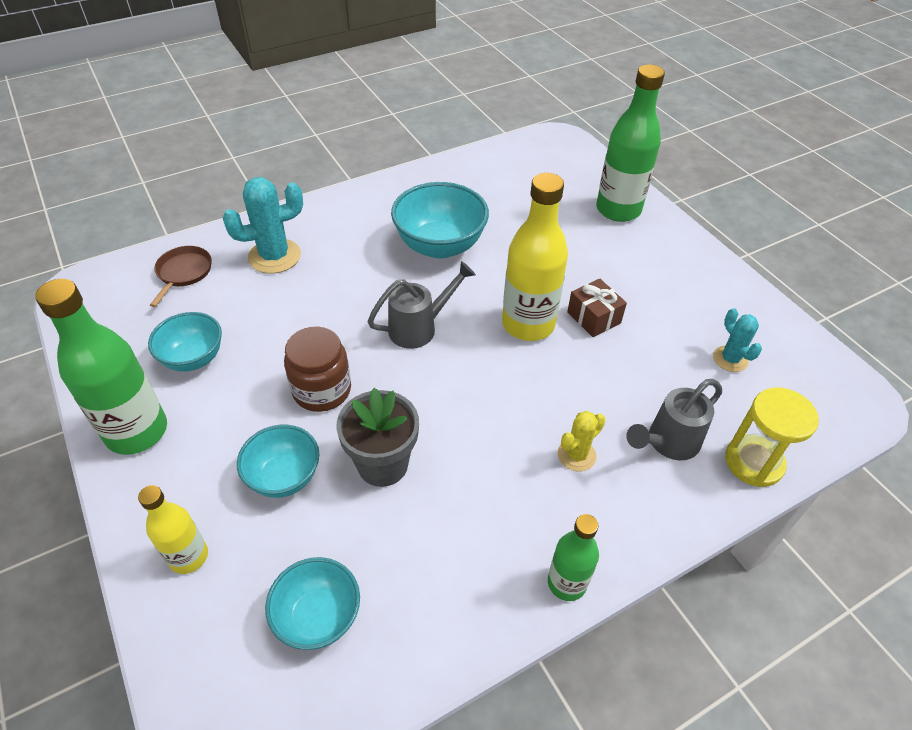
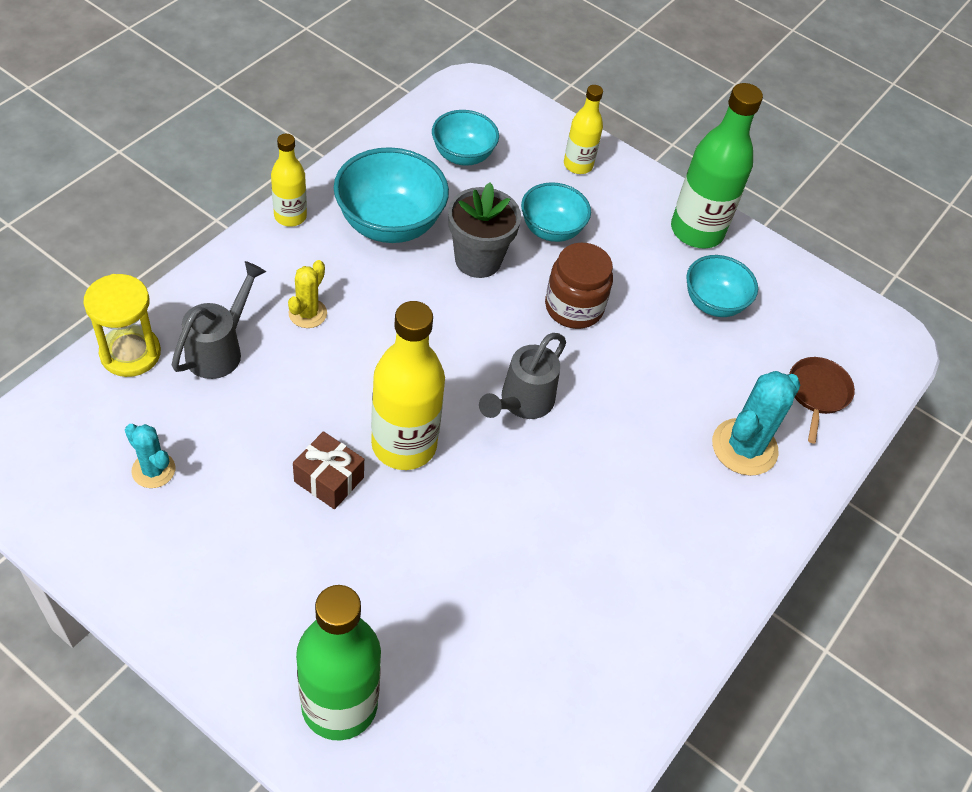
camera: 150 degrees right, 5 degrees up
(183, 272) = (817, 393): brown pan -> brown pan turned 150 degrees counterclockwise
(440, 246) = (564, 533): turquoise bowl -> turquoise bowl (389, 224)
(567, 583) = (290, 216): green bottle -> yellow bottle

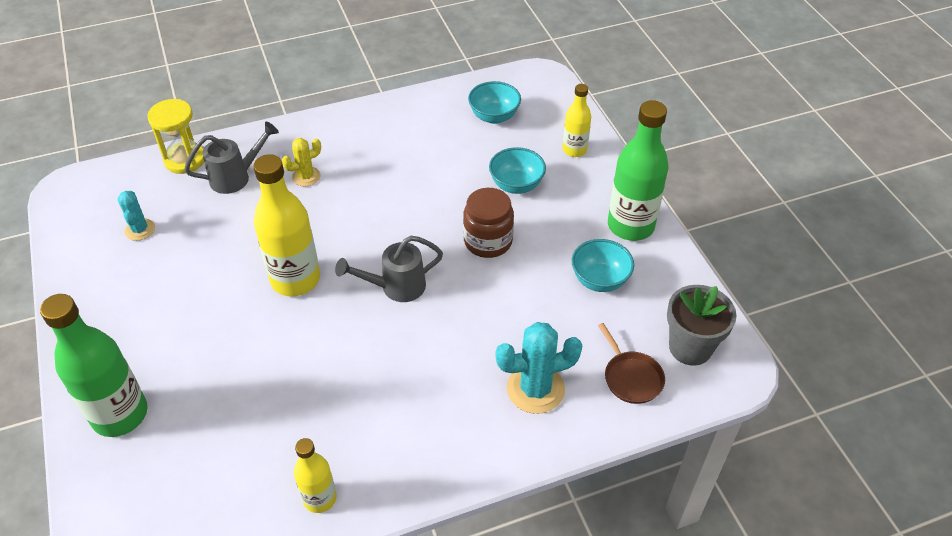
camera: 40 degrees right, 5 degrees down
(290, 216) = (346, 116): yellow bottle -> yellow bottle (320, 498)
(329, 479) = (232, 279): brown gift -> none
(389, 224) = (406, 142): turquoise bowl -> none
(478, 260) = (446, 185): grey flower pot -> grey flower pot (690, 347)
(817, 393) = (631, 378): brown pan -> brown pan turned 105 degrees clockwise

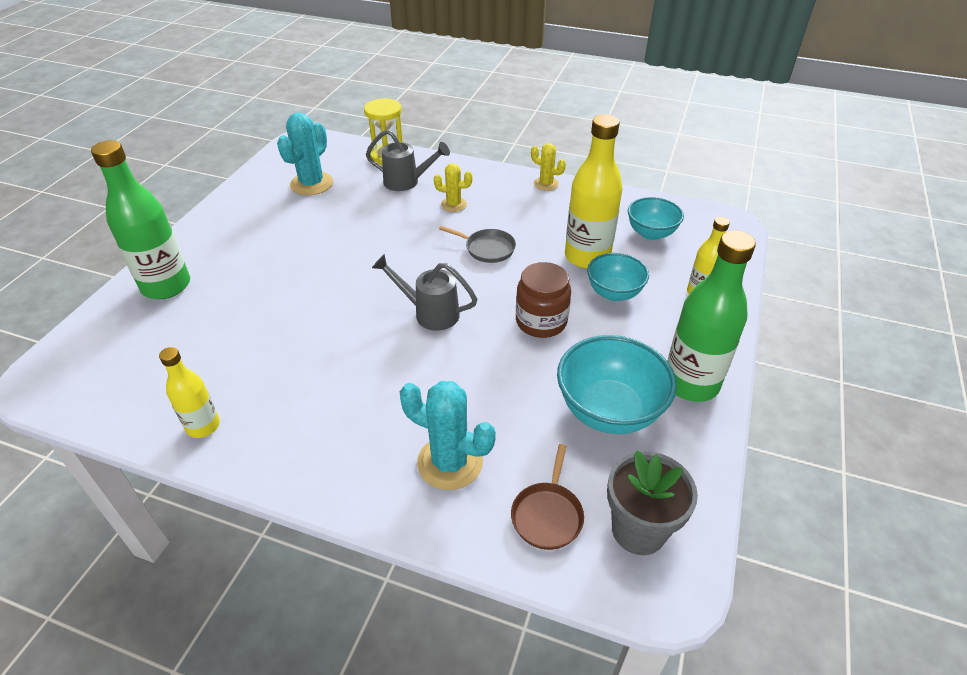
camera: 40 degrees right, 5 degrees down
(140, 230) = (312, 184): turquoise cactus -> turquoise cactus, size x1.70
(295, 279) = (367, 267): yellow bottle -> yellow bottle (587, 257)
(365, 113) = (546, 184): none -> yellow cactus
(381, 202) = (487, 248): none -> grey pan
(599, 280) = (609, 411): turquoise bowl -> turquoise bowl, size x1.58

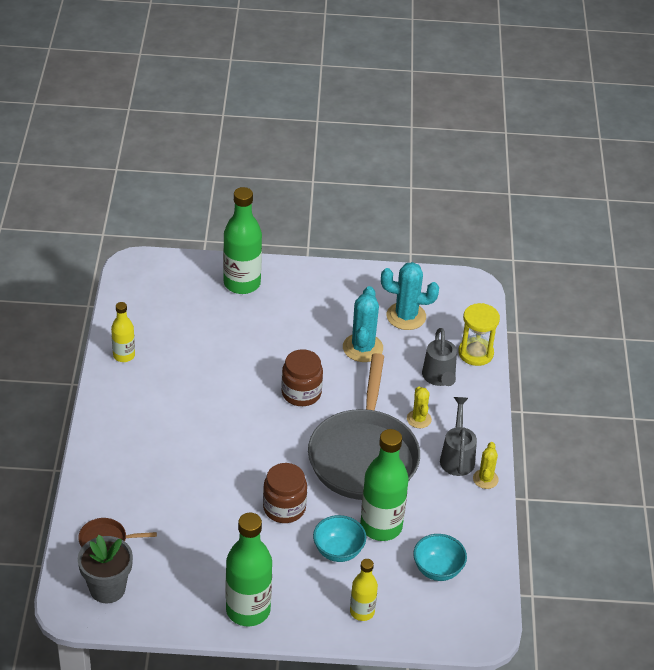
camera: 70 degrees right, 0 degrees up
(374, 274) = (301, 393): none -> brown jar
(429, 313) = (268, 438): grey watering can -> grey watering can (457, 457)
(450, 462) = (132, 483): turquoise cactus -> turquoise cactus (362, 348)
(487, 248) = (364, 456): grey pan -> grey pan, size x2.50
(587, 257) = (381, 526): yellow bottle -> green bottle
(609, 411) = (203, 562): turquoise bowl -> none

